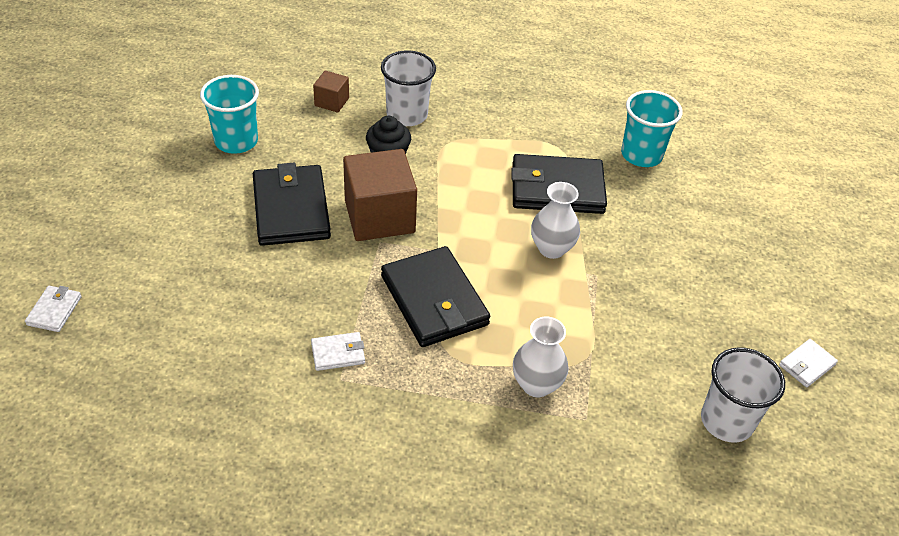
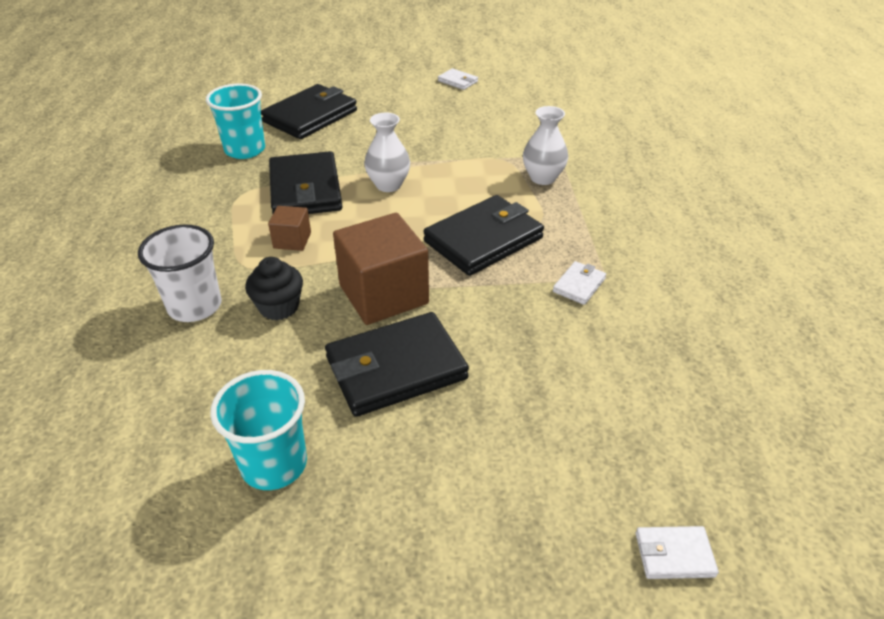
camera: 100 degrees left, 5 degrees down
(332, 102) = (170, 382): brown cube -> brown cube (292, 240)
(338, 353) = (579, 285): white wallet -> white wallet turned 60 degrees clockwise
(711, 209) = (310, 116): none -> black wallet
(726, 421) = (523, 106): white cup -> none

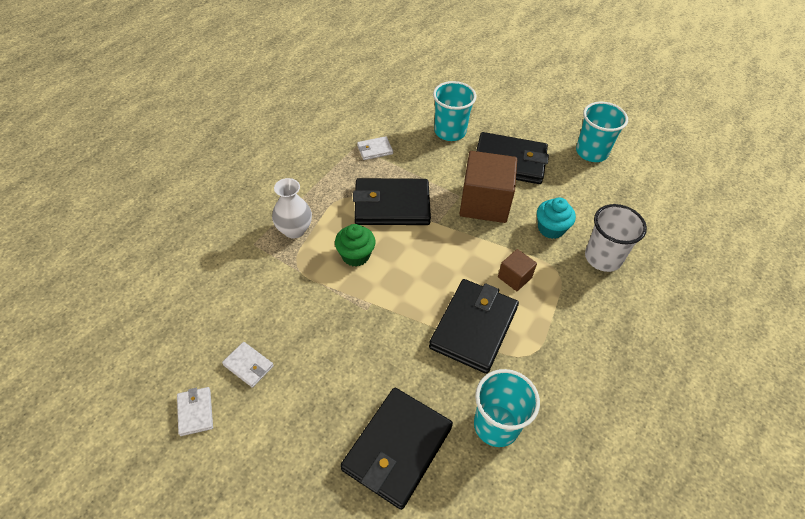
camera: 145 degrees left, 10 degrees up
(279, 307) = (551, 228): black cupcake -> turquoise cupcake
(310, 116) = (397, 448): black wallet -> black wallet turned 45 degrees counterclockwise
(388, 185) = (407, 292): white vase -> none
(464, 187) = (355, 255): none -> green cupcake
(521, 366) = (450, 132): none -> turquoise cup
(674, 555) = (464, 59): white wallet -> white wallet (248, 365)

